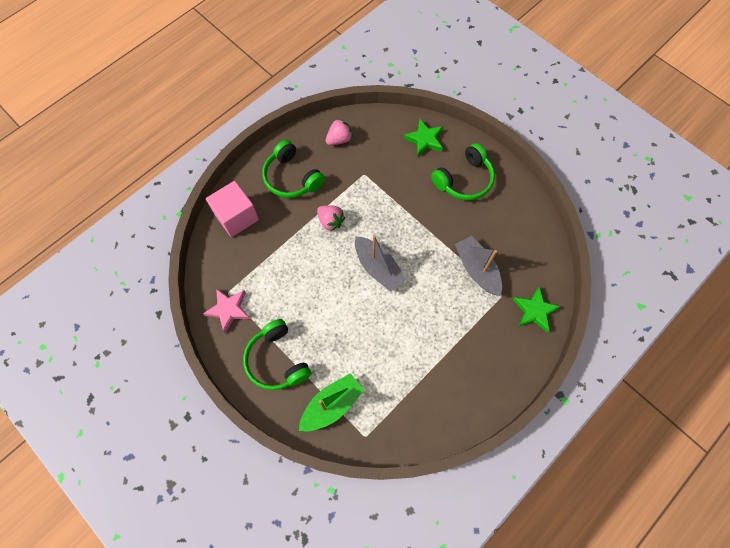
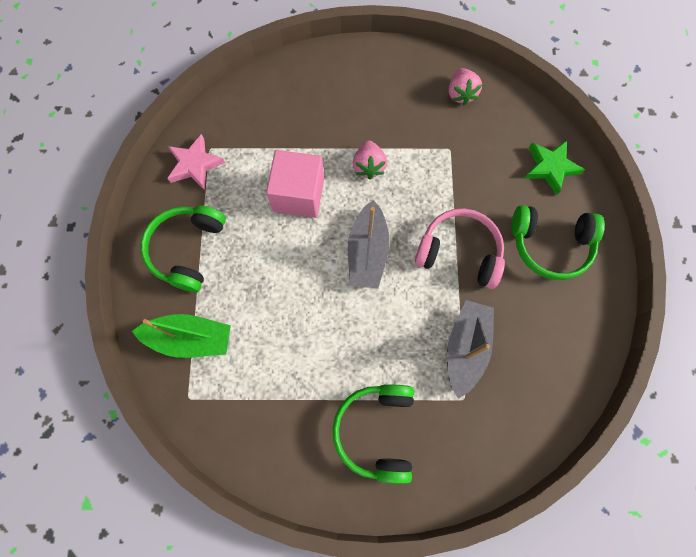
camera: 45 degrees right, 5 degrees up
(236, 217) = (288, 86): pink cube -> pink cube (298, 195)
(291, 178) = (375, 92): green headphones -> green headphones (376, 431)
(339, 139) = (461, 94): pink strawberry -> pink strawberry turned 75 degrees clockwise
(424, 224) = (459, 252): none -> pink headphones
(534, 311) = (482, 449): green star -> none

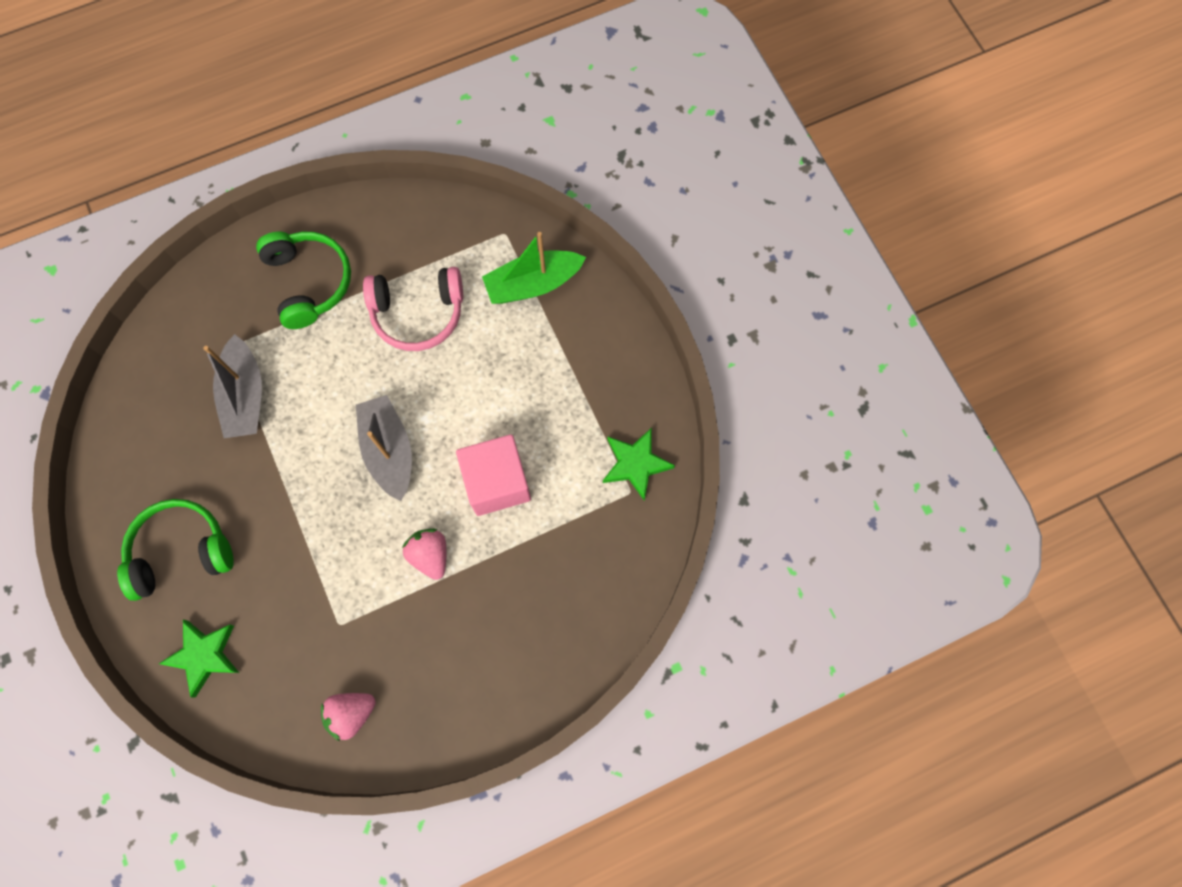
camera: 155 degrees right, 0 degrees up
(187, 250) = (587, 366): green headphones -> none
(195, 164) = (635, 464): pink star -> green star
(459, 252) = (284, 496): pink headphones -> pink headphones (418, 313)
(461, 94) = (351, 713): pink strawberry -> pink strawberry turned 90 degrees counterclockwise

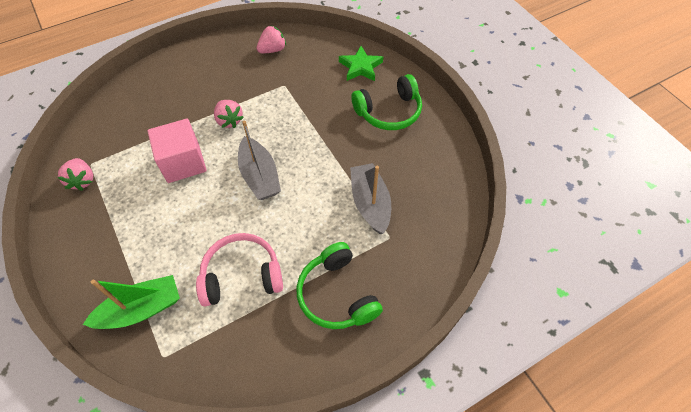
camera: 175 degrees right, 15 degrees down
(635, 464) = (82, 180): green star -> pink strawberry

